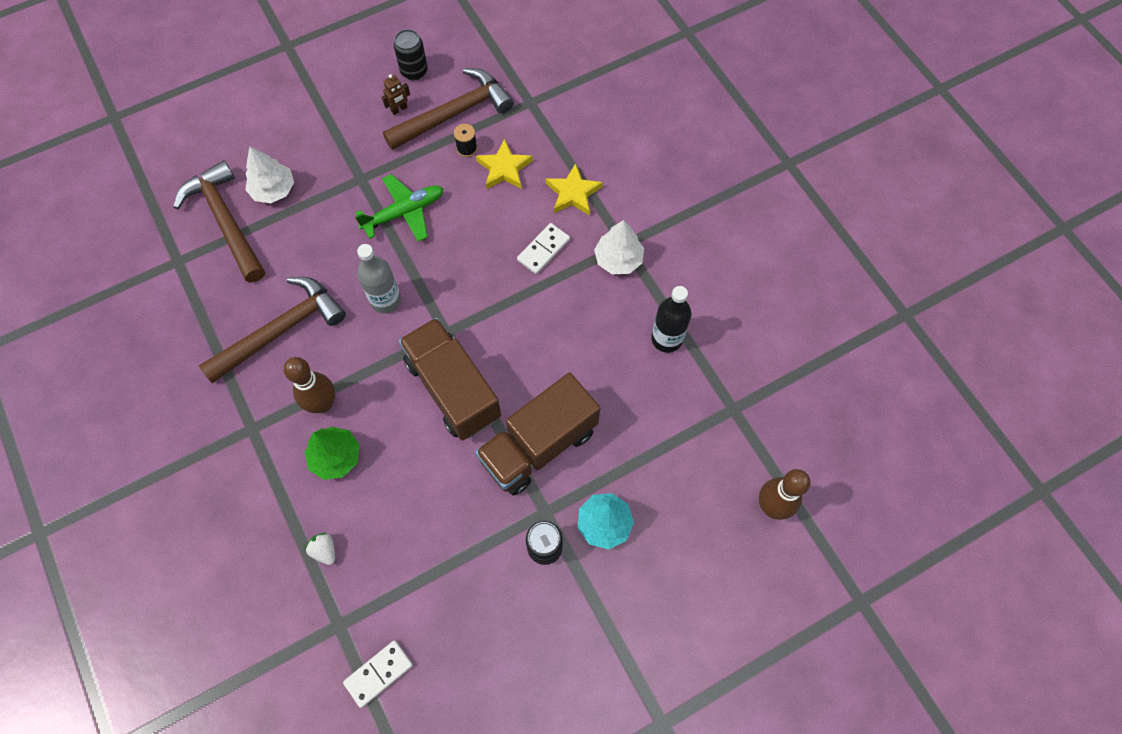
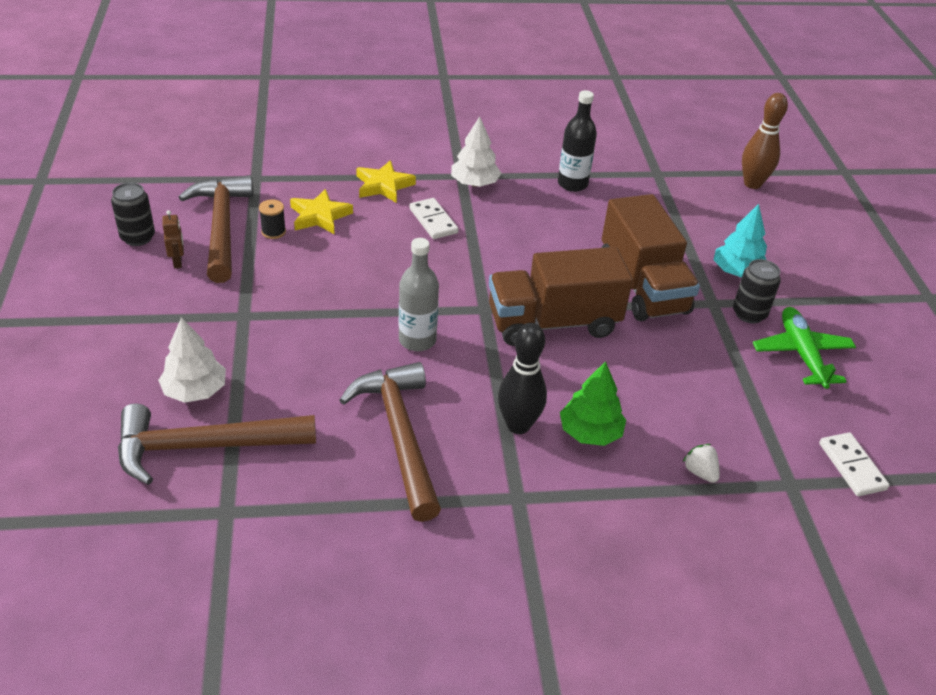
camera: 70 degrees left, 25 degrees down
(323, 404) = (518, 425): brown bowling pin -> black bowling pin
(324, 550) = (700, 472): white strawberry -> white strawberry turned 75 degrees clockwise
(404, 212) = (316, 296): green plane -> green plane (801, 354)

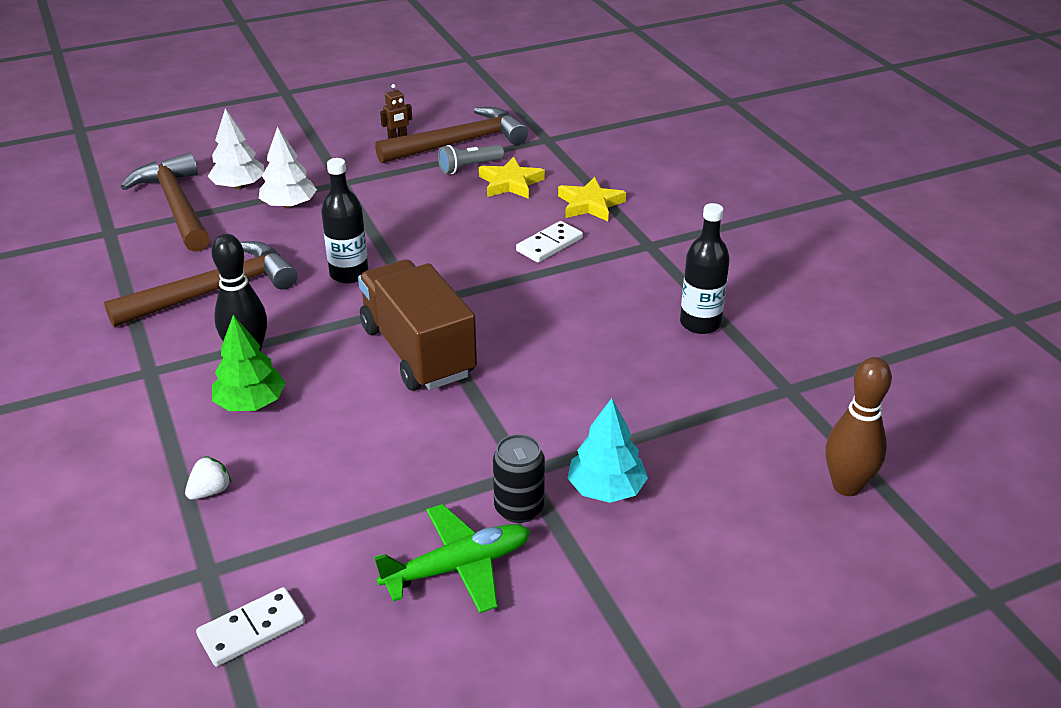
camera: 75 degrees right, 5 degrees down
(138, 237) = (420, 114): black can -> none
(273, 232) = (469, 167): black spool -> grey flashlight
(417, 340) = (349, 274): grey bottle -> black bottle
(474, 183) = (641, 256): white tree -> white tree (289, 205)
(642, 286) = (523, 408): brown truck -> none

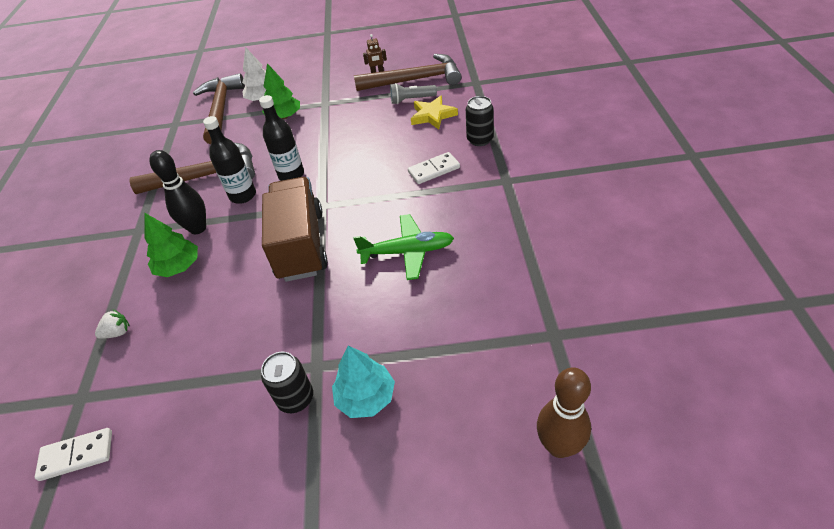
camera: 25 degrees right, 10 degrees up
(289, 205) = (284, 117): white tree -> green tree
(457, 567) = (228, 441): green plane -> green plane (407, 252)
(590, 204) = (479, 140): yellow star -> black can
(700, 323) = (511, 257): black bottle -> black bottle (243, 195)

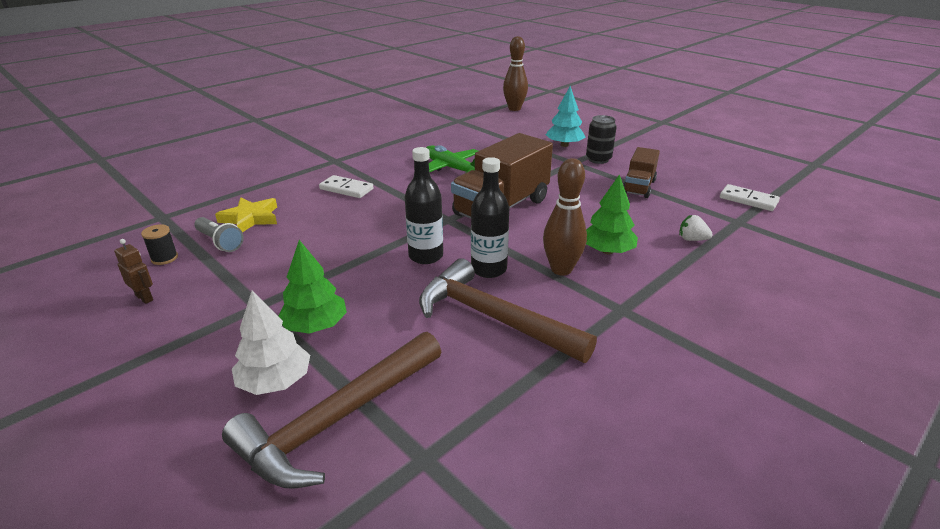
camera: 135 degrees left, 15 degrees down
(198, 228) = (561, 269): black bowling pin -> brown bowling pin
(210, 377) = (638, 187): none -> brown truck
(414, 80) = (164, 258): brown hammer -> black spool
(479, 140) = (282, 184): black can -> none

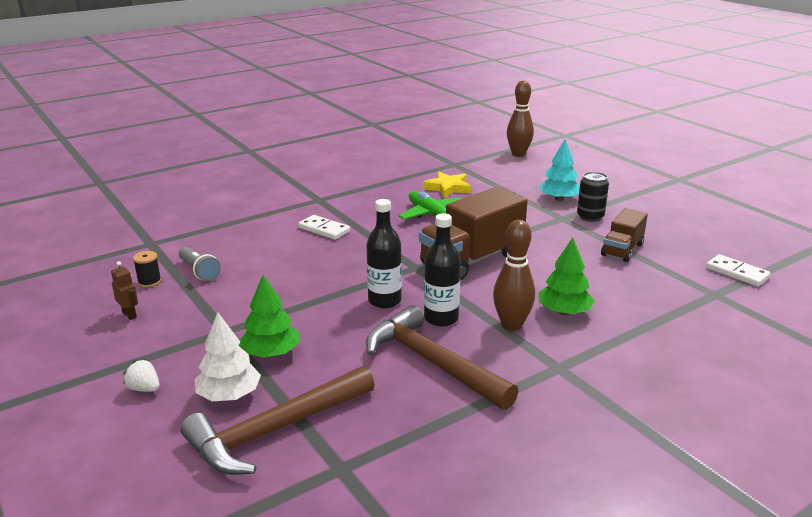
camera: 10 degrees right, 5 degrees down
(250, 218) = (230, 251): yellow star -> yellow star (448, 188)
(692, 239) = (656, 308): white strawberry -> white strawberry (144, 389)

